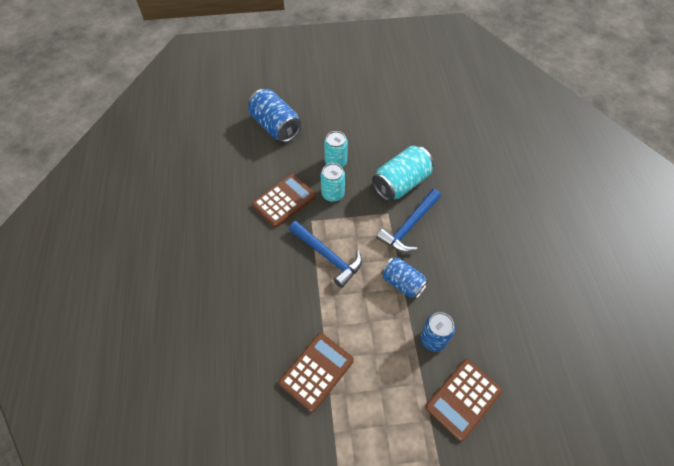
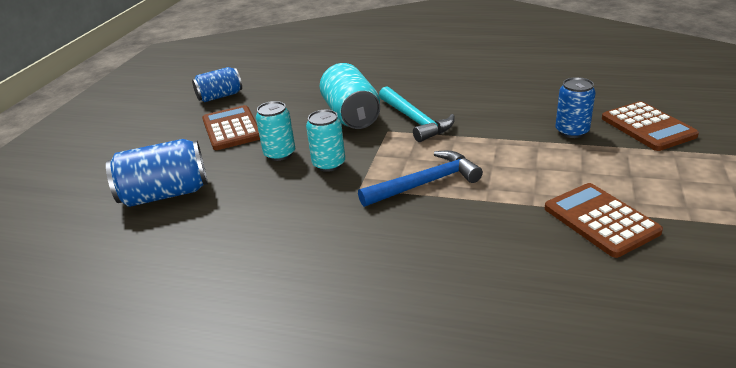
camera: 65 degrees left, 25 degrees down
(284, 200) = (307, 206): brown calculator -> brown calculator (232, 129)
(402, 283) = (491, 137): blue can -> blue can (220, 96)
(409, 226) = (415, 120): blue hammer -> turquoise hammer

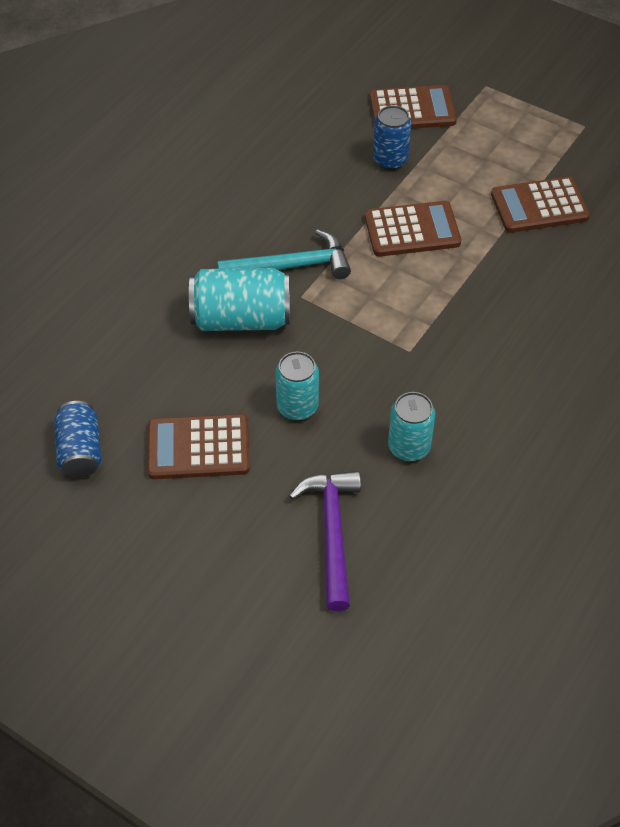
camera: 75 degrees left, 20 degrees up
(165, 194) = (332, 533): blue can -> purple hammer
(329, 164) = (347, 365): turquoise can -> turquoise can (409, 447)
(425, 183) = (427, 298): blue hammer -> none
(498, 159) = (412, 230): none -> brown calculator

